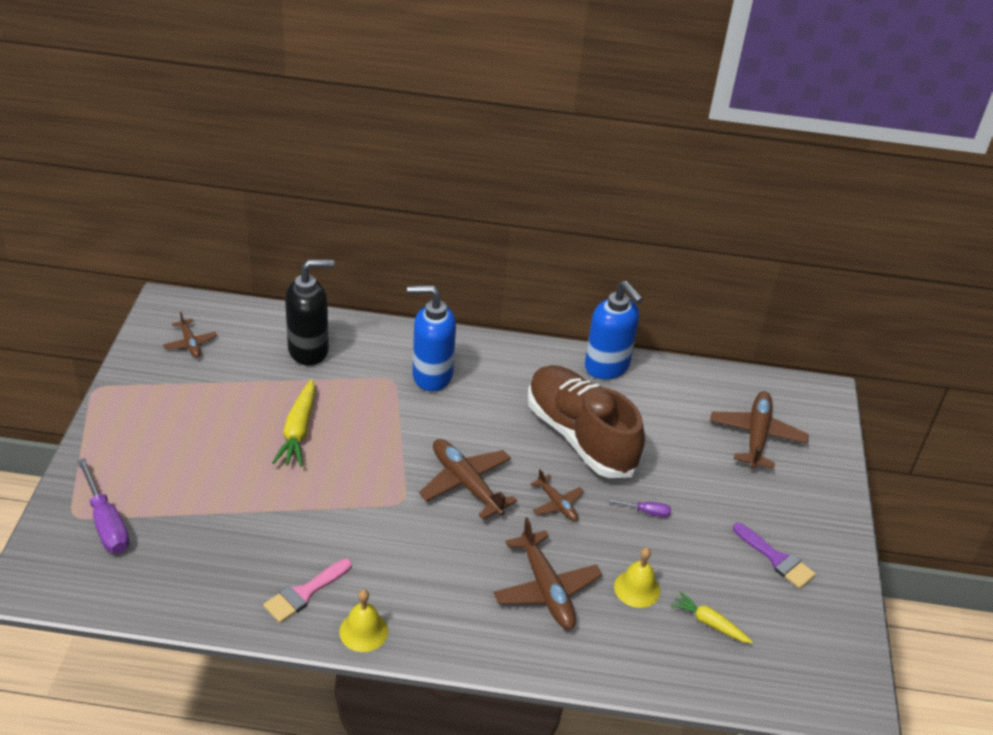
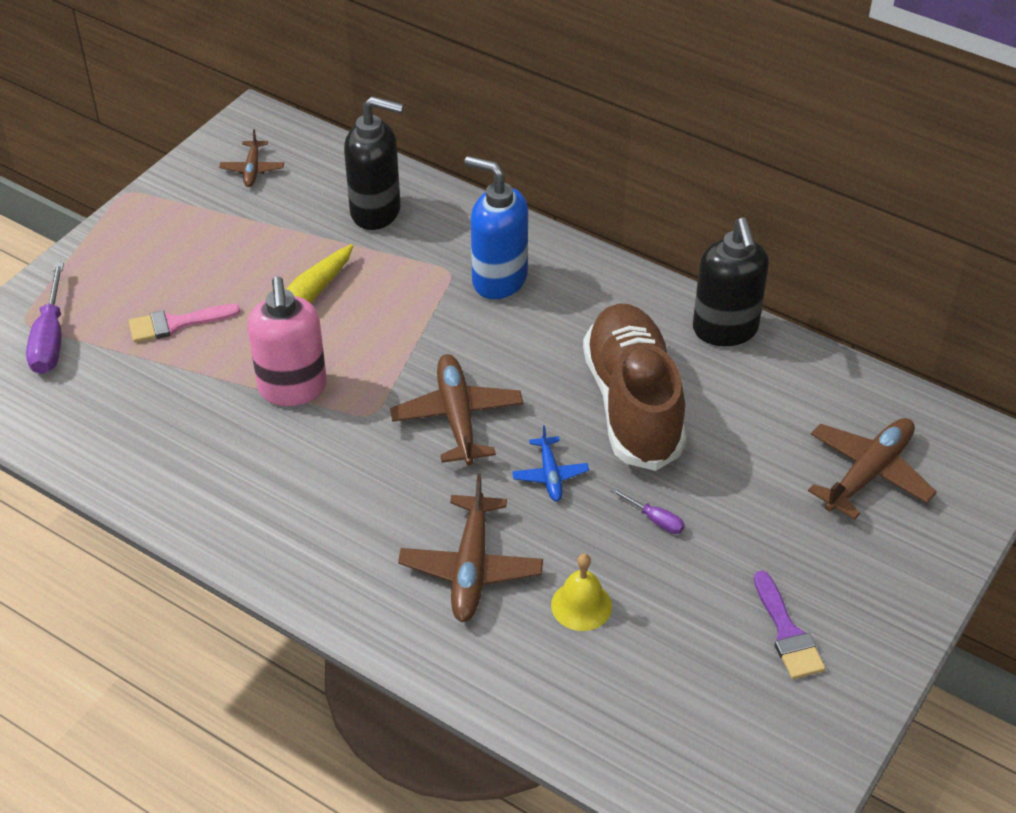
camera: 30 degrees right, 5 degrees up
(304, 593) = (201, 479): pink brush -> pink brush (176, 324)
(331, 501) = (292, 389): none -> pink soap dispenser
(363, 631) = (237, 542): yellow bell -> none
(557, 504) = (550, 474): brown plane -> blue plane
(607, 367) = (725, 330): blue soap dispenser -> black soap dispenser
(709, 623) = (645, 678): yellow carrot -> none

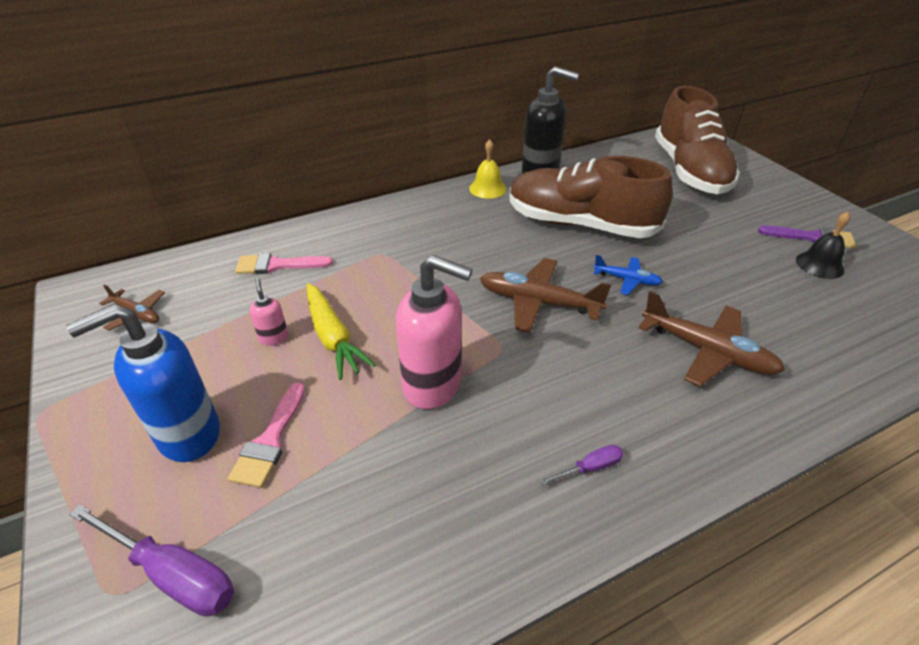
camera: 60 degrees left, 5 degrees down
(281, 264) = (274, 338): none -> pink soap dispenser
(376, 212) = (277, 265): black soap dispenser -> pink brush
(498, 280) = (413, 236): blue soap dispenser -> blue soap dispenser (188, 435)
(581, 605) = (765, 310): yellow bell -> yellow bell (487, 188)
(655, 520) = (693, 251): purple screwdriver -> purple screwdriver (590, 468)
(722, 646) = (819, 265): none -> black bell
(868, 474) = (689, 171): brown plane -> brown shoe

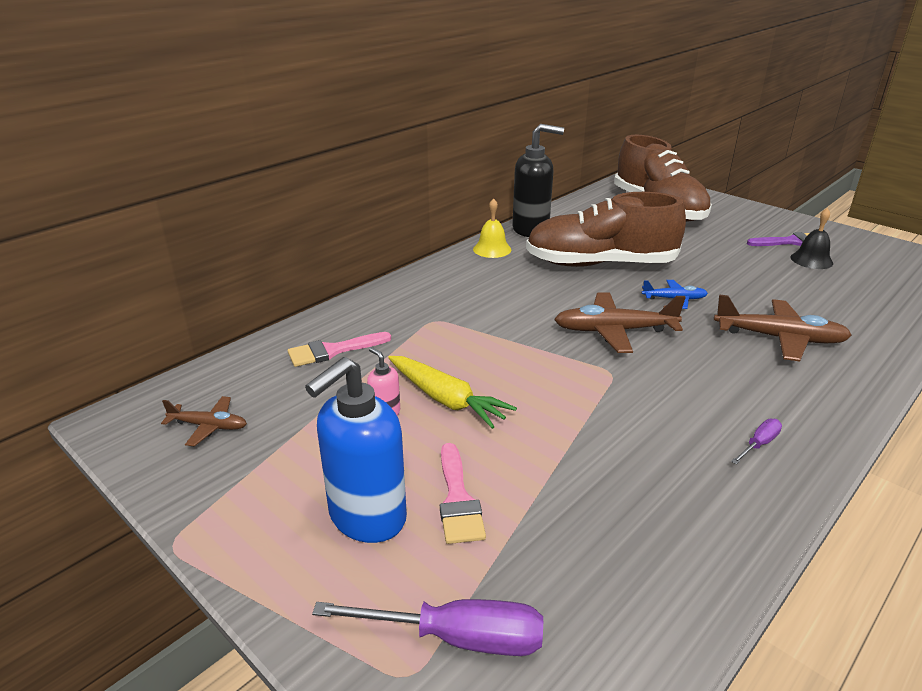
camera: 20 degrees left, 10 degrees down
(433, 385) = (575, 416): pink soap dispenser -> none

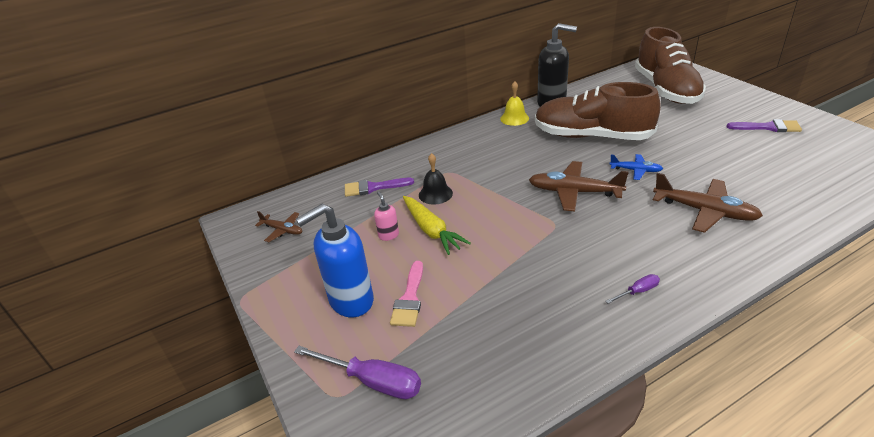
camera: 20 degrees right, 5 degrees up
(333, 351) = (373, 187): pink brush -> purple brush
(811, 260) = (776, 145): black bell -> black bell (435, 194)

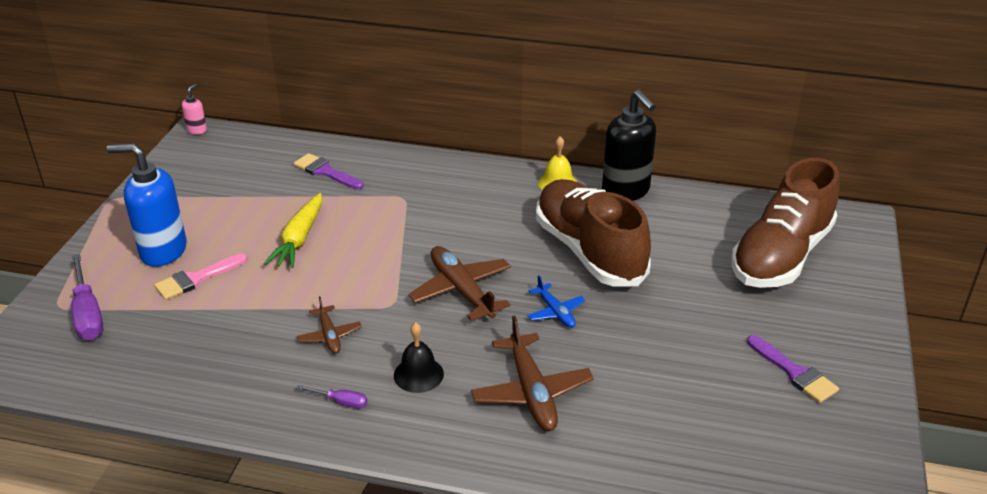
camera: 40 degrees right, 0 degrees up
(282, 230) = (212, 164): brown plane -> brown plane (329, 335)
(388, 235) = (266, 220): pink soap dispenser -> pink soap dispenser (197, 130)
(435, 194) = (357, 210): black bell -> black bell (418, 374)

